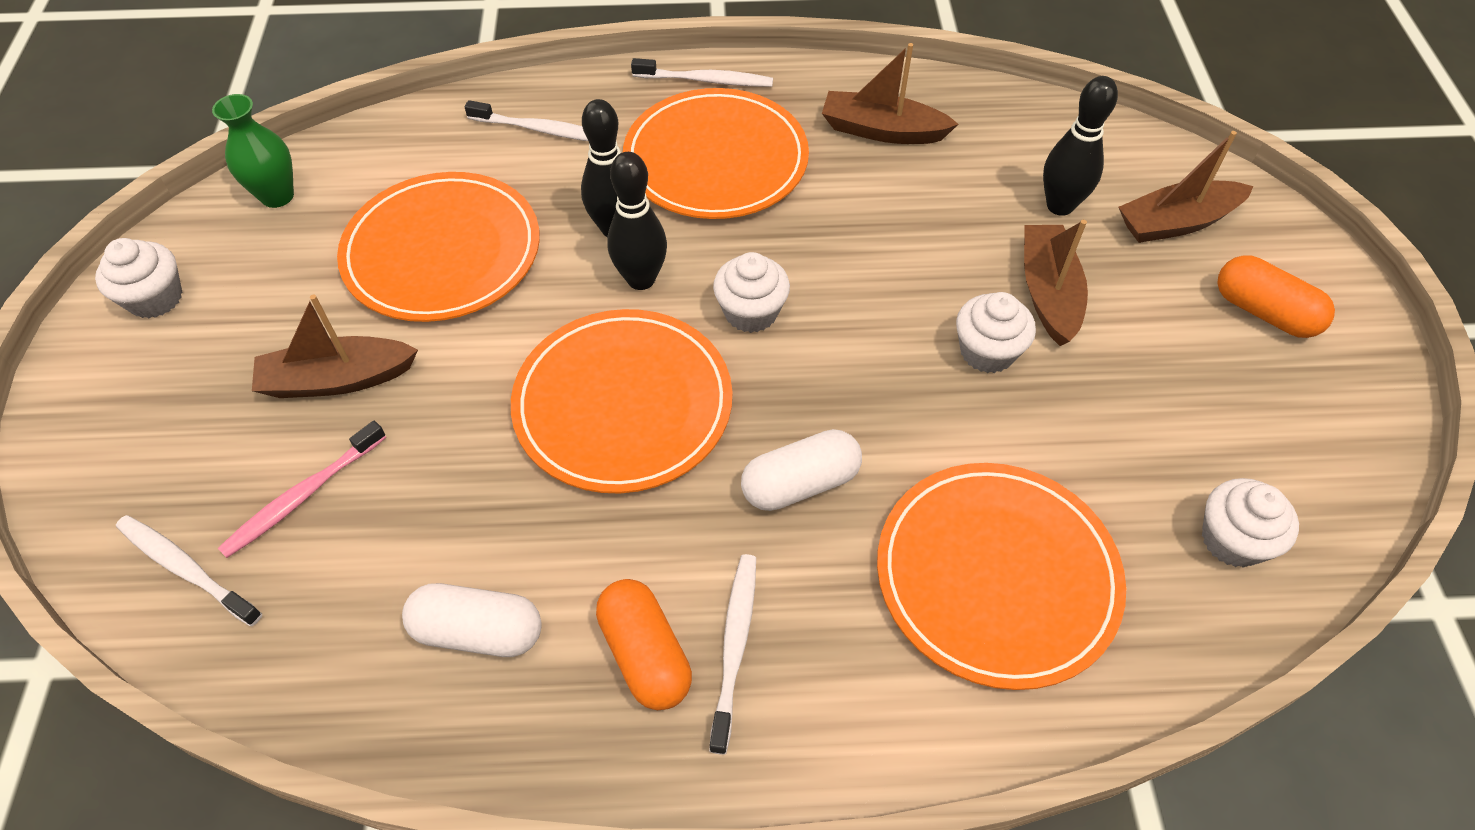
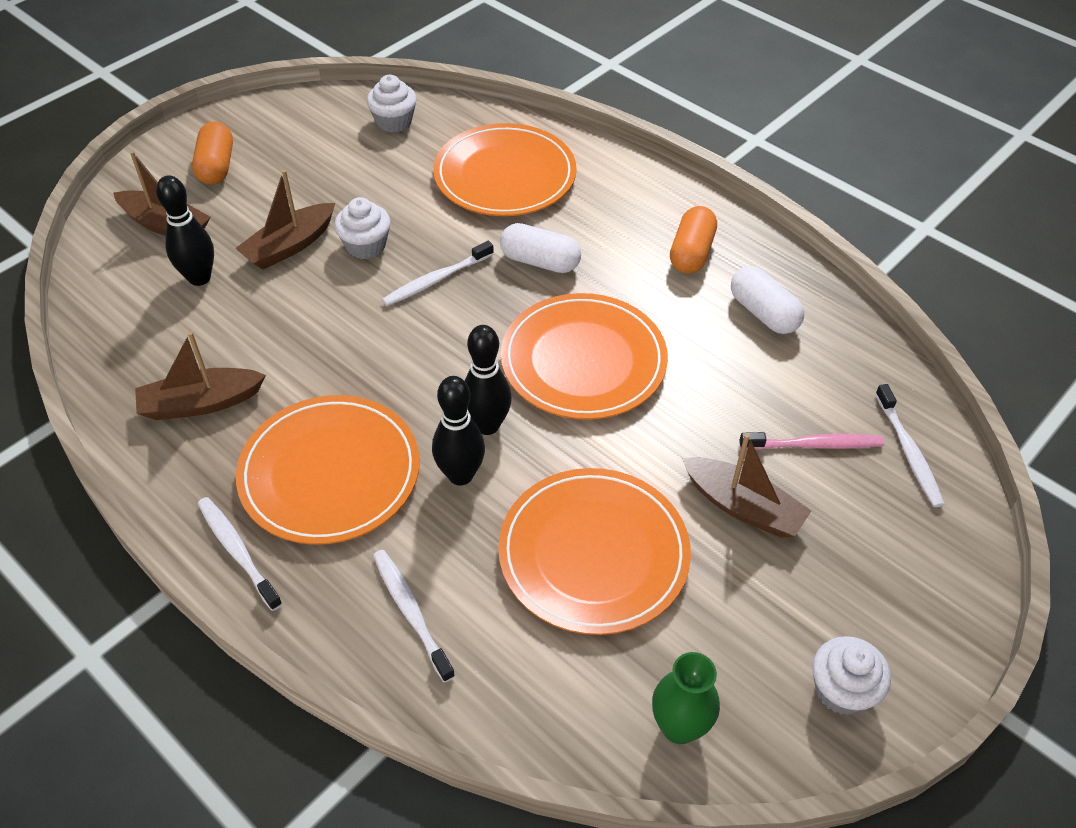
camera: 135 degrees left, 5 degrees down
(734, 646) = (648, 229): white toothbrush -> white toothbrush (436, 280)
(751, 312) = (451, 355): white cupcake -> none
(882, 130) = (201, 403): brown boat -> brown boat turned 105 degrees clockwise

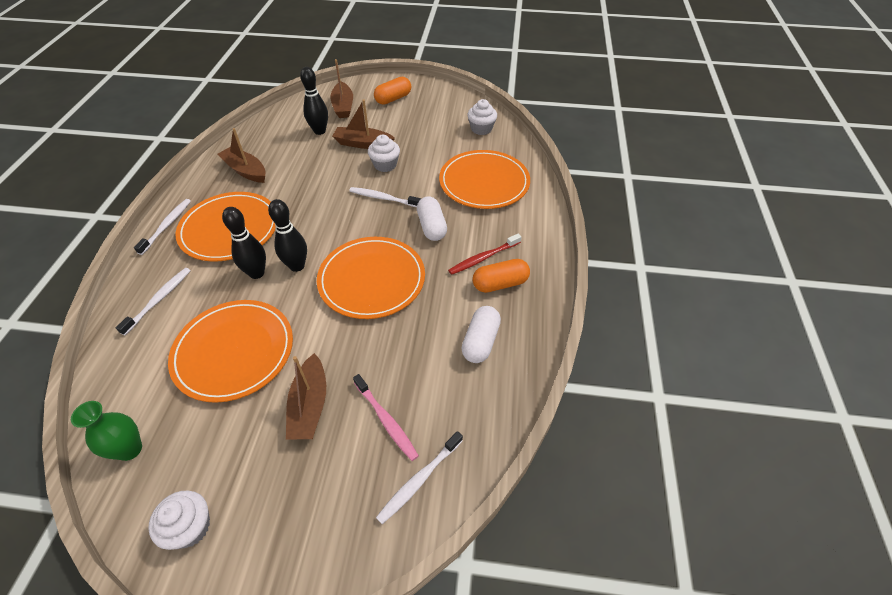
camera: 55 degrees right, 0 degrees up
(638, 245) = (483, 258): none -> red toothbrush

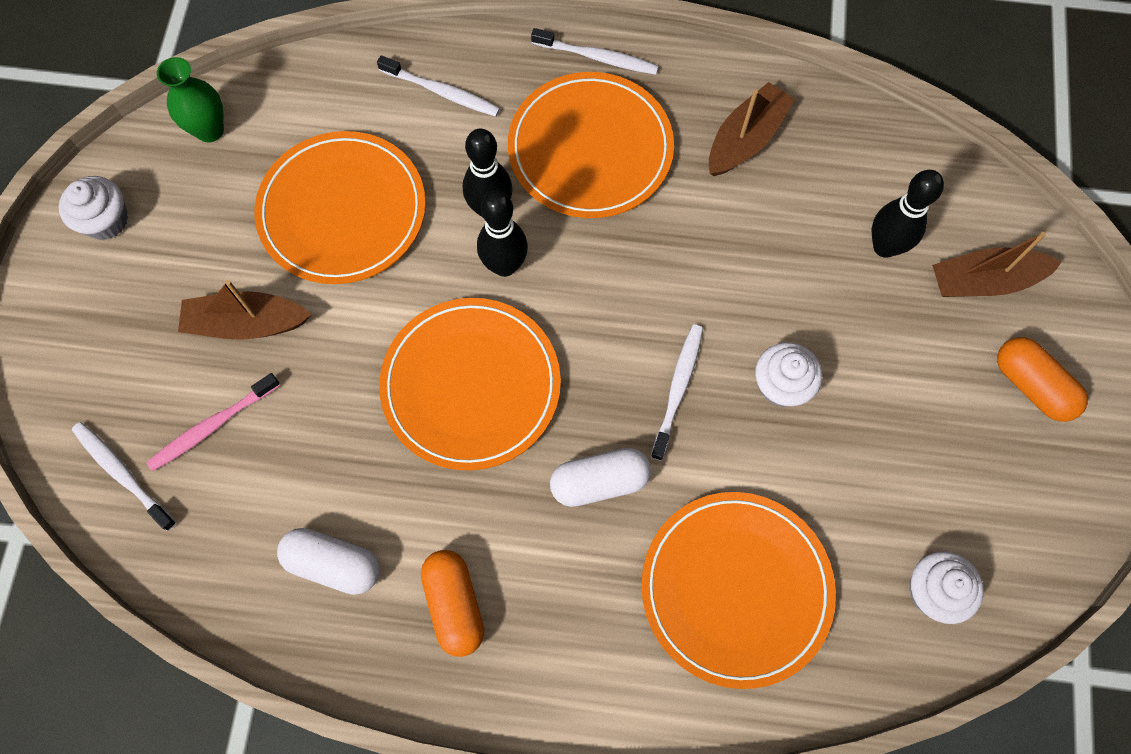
camera: 90 degrees right, 20 degrees up
(363, 144) = (849, 335): brown boat -> none
(483, 258) = (518, 577): red toothbrush -> none

